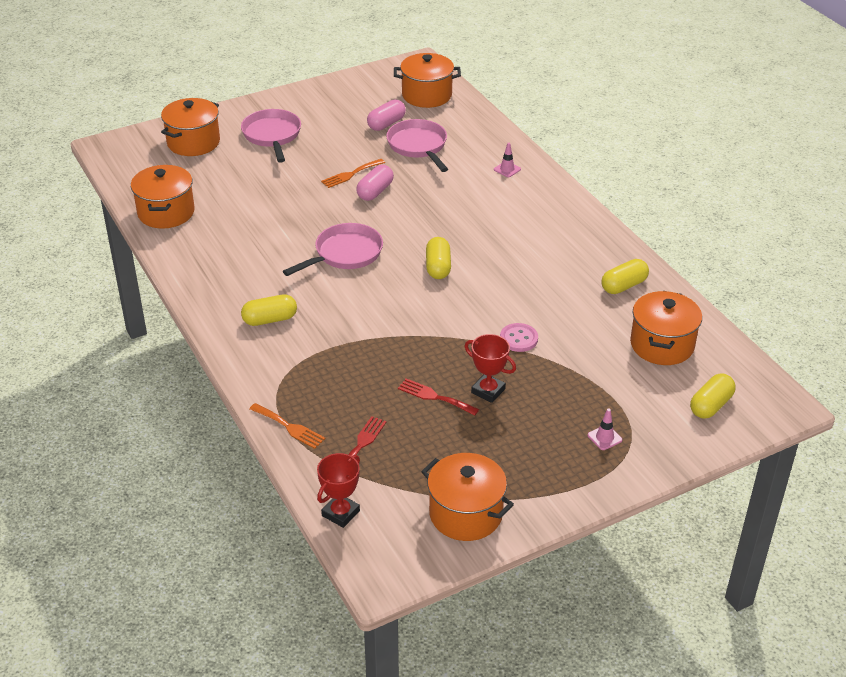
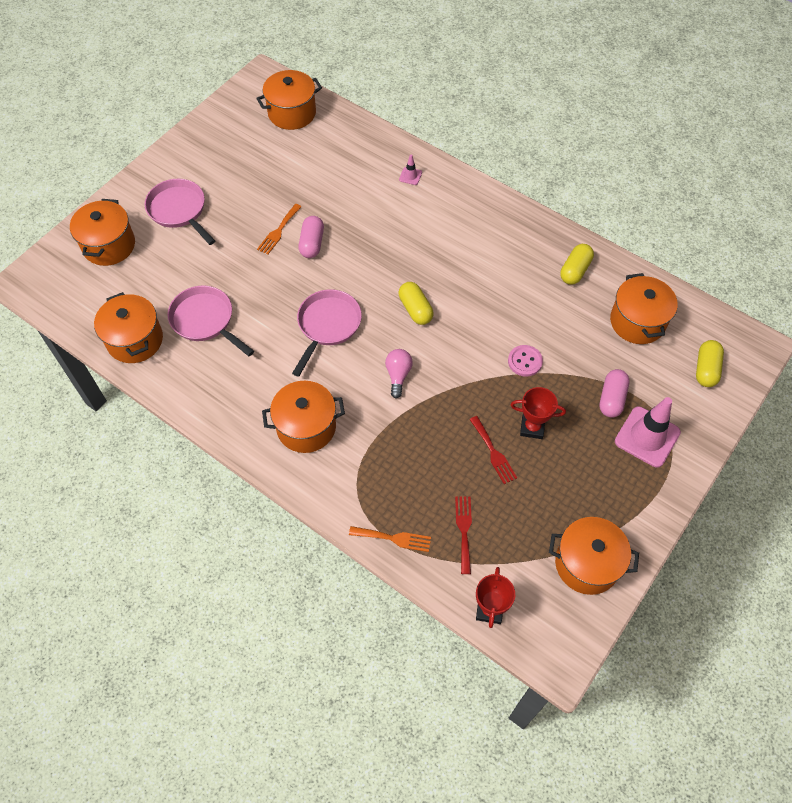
camera: 25 degrees left, 20 degrees up
(270, 320) = (306, 427): yellow capsule -> orange pot
(384, 310) = (398, 375): none -> pink light bulb
(386, 124) = (275, 160): pink capsule -> pink capsule (612, 399)
(418, 146) = (319, 176): pink pan -> pink pan (205, 320)
(434, 397) = (493, 452): red fork -> red fork turned 120 degrees counterclockwise
(604, 437) = (647, 437): pink traffic cone -> pink traffic cone, size x2.23

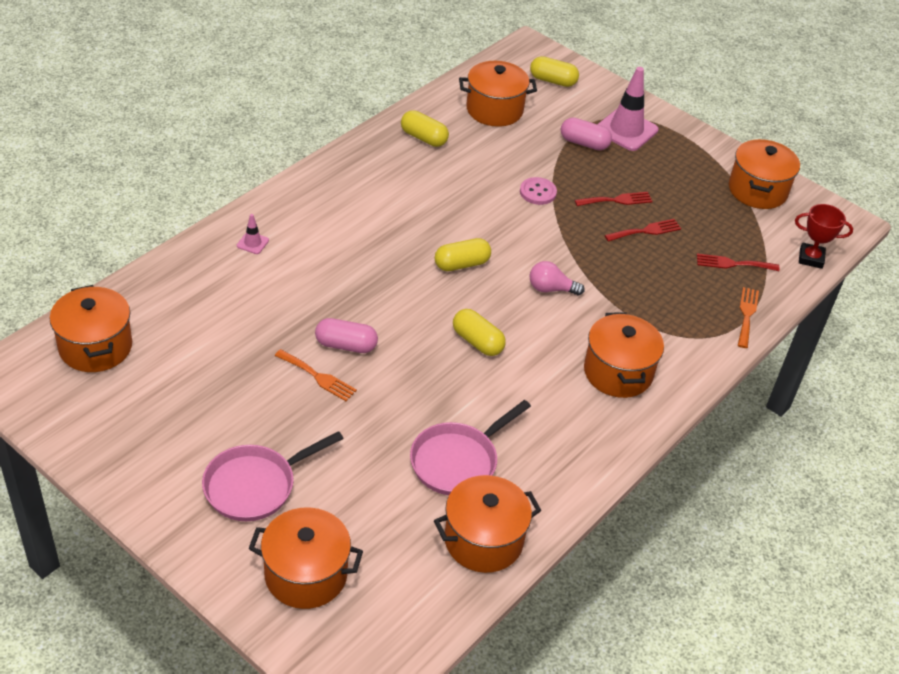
camera: 90 degrees left, 15 degrees down
(327, 325) = (477, 341): pink pan -> yellow capsule
(532, 427) = (617, 200): red trophy -> red fork

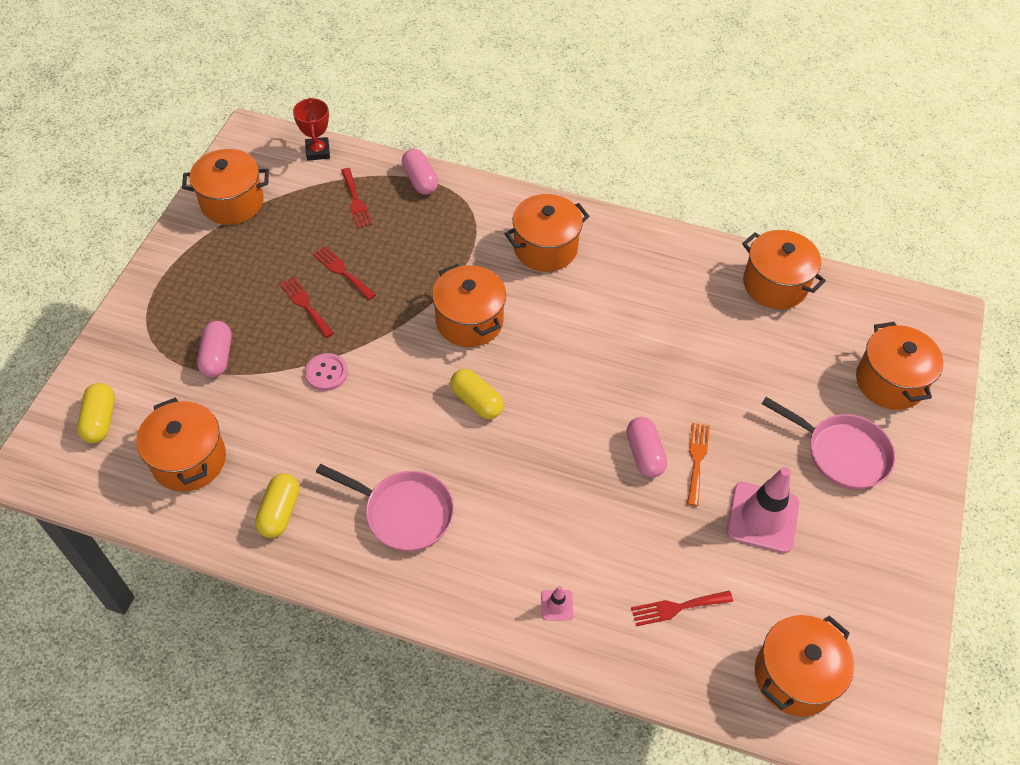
camera: 110 degrees left, 10 degrees up
(200, 305) = (677, 608): none -> red fork
(458, 461) = (714, 324): pink pan -> pink pan (404, 513)
(477, 341) = (573, 354): yellow capsule -> none
(551, 289) = (469, 321): pink light bulb -> orange pot
(626, 130) = (174, 326): pink traffic cone -> pink traffic cone (762, 517)
(747, 315) = (420, 180): orange fork -> pink capsule

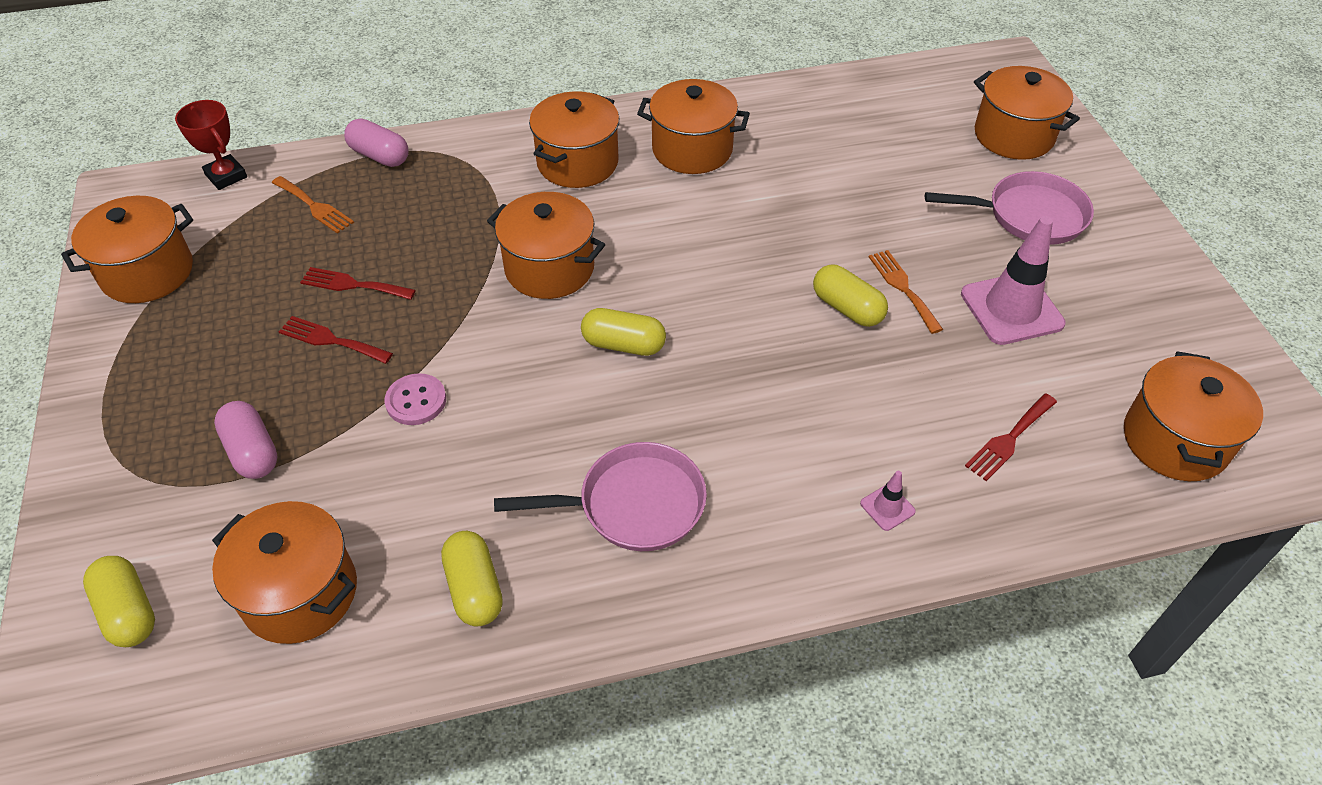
camera: 30 degrees left, 5 degrees down
(355, 201) = (314, 206): red fork -> orange fork
(644, 454) = (847, 308): pink capsule -> yellow capsule
(775, 284) = (838, 99): orange pot -> orange pot (692, 149)

